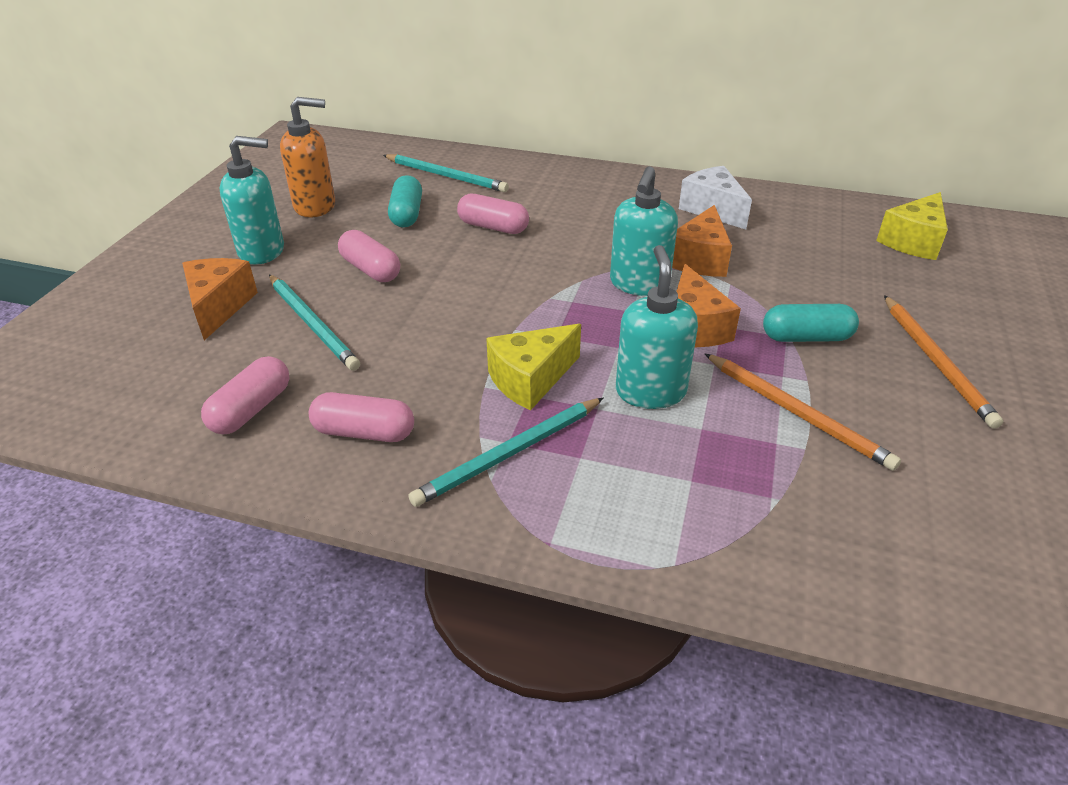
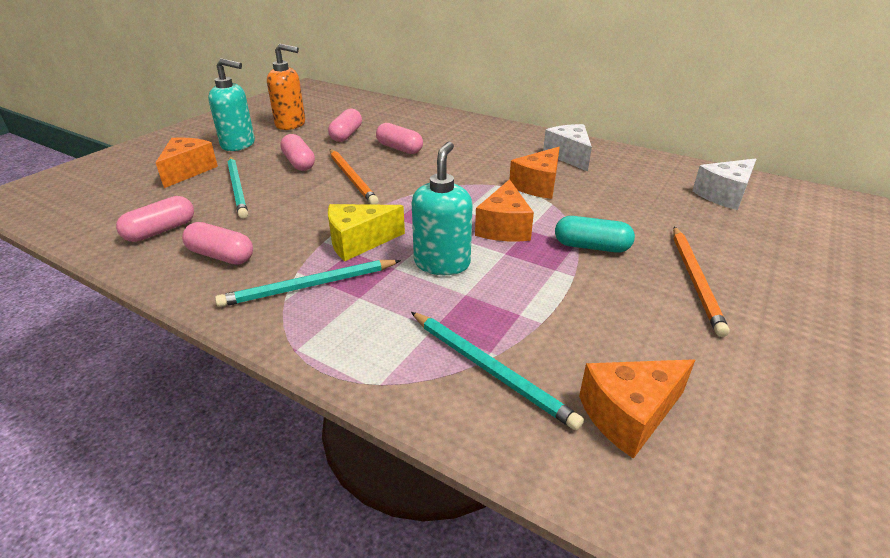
camera: 15 degrees right, 5 degrees down
(407, 214) = (346, 135): turquoise capsule -> pink capsule
(446, 176) = (389, 117): turquoise pencil -> turquoise pencil (490, 369)
(639, 284) = (480, 195): turquoise soap dispenser -> none
(797, 413) = (550, 296): orange pencil -> orange pencil (352, 178)
(913, 241) = (724, 195): yellow cheese -> white cheese
(950, 541) = (629, 415): none -> orange cheese

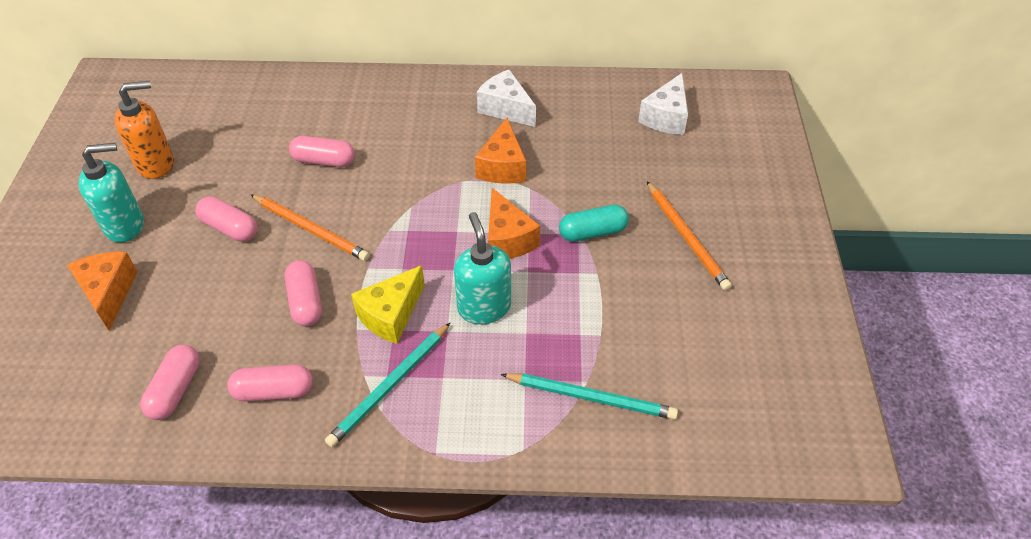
camera: 30 degrees left, 15 degrees up
(237, 188) = (197, 296): turquoise pencil -> none
(346, 135) = (243, 159): pink capsule -> pink capsule (305, 301)
(629, 415) = (699, 389): orange cheese -> none

